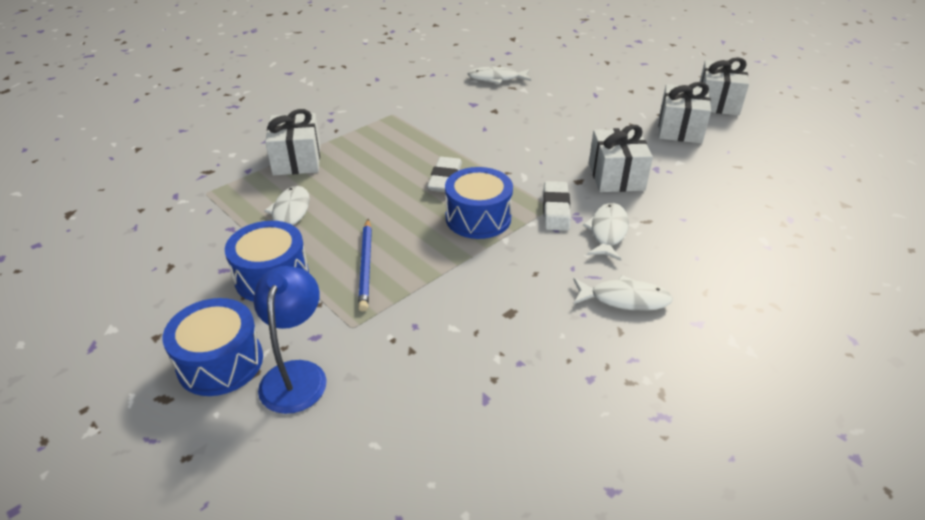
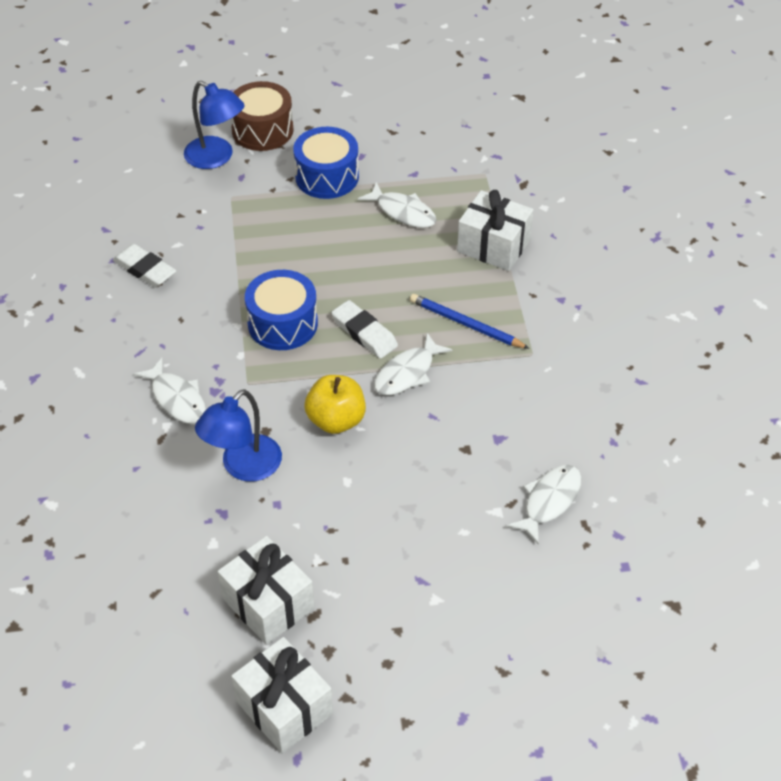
camera: 125 degrees right, 10 degrees up
(220, 362) = (262, 130): blue drum -> brown drum
(366, 266) = (289, 229): blue pencil -> blue pencil (466, 324)
(533, 159) = (336, 420): none -> yellow apple
(556, 210) = (241, 383): white eraser -> white eraser (145, 269)
(616, 176) = (243, 467): white gift -> blue lamp
(624, 299) = (99, 353): white fish -> white fish (407, 373)

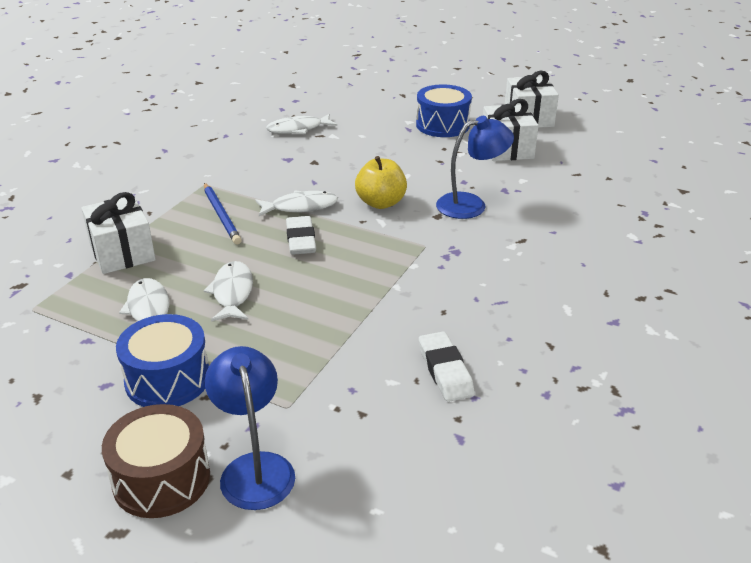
camera: 145 degrees left, 15 degrees down
(177, 399) = (491, 258): white fish -> white fish (232, 293)
(282, 324) = (357, 271): blue drum -> blue drum (442, 125)

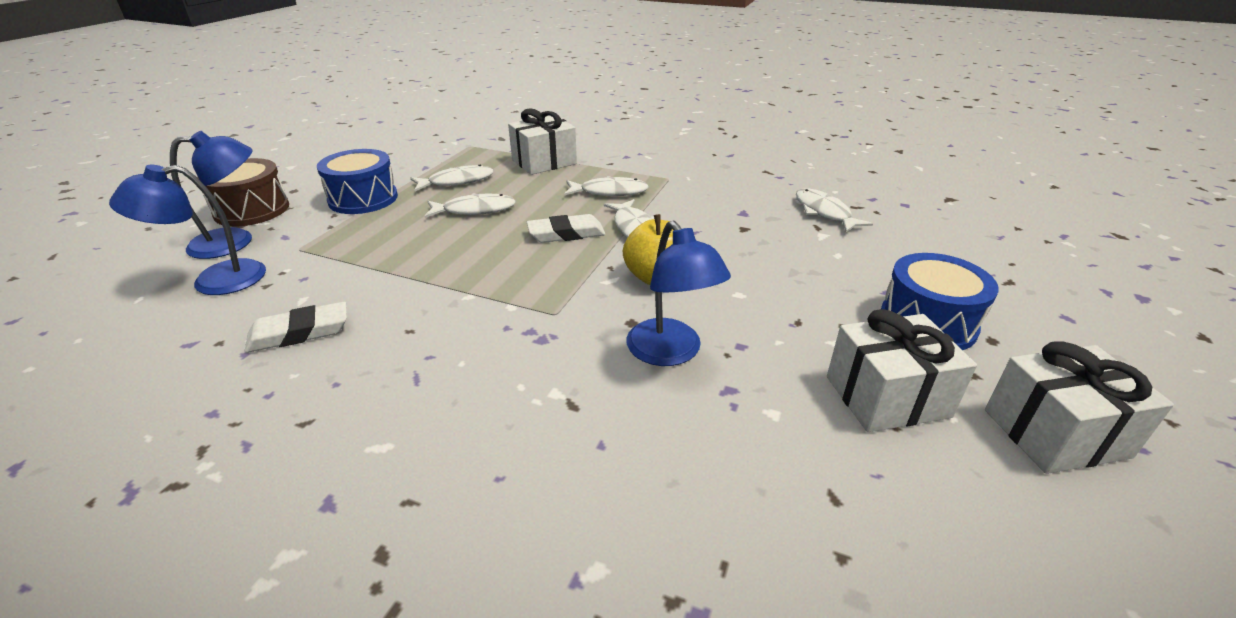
camera: 85 degrees right, 0 degrees up
(221, 215) = (609, 192): blue pencil -> white fish
(347, 457) = (214, 281): none -> blue lamp

